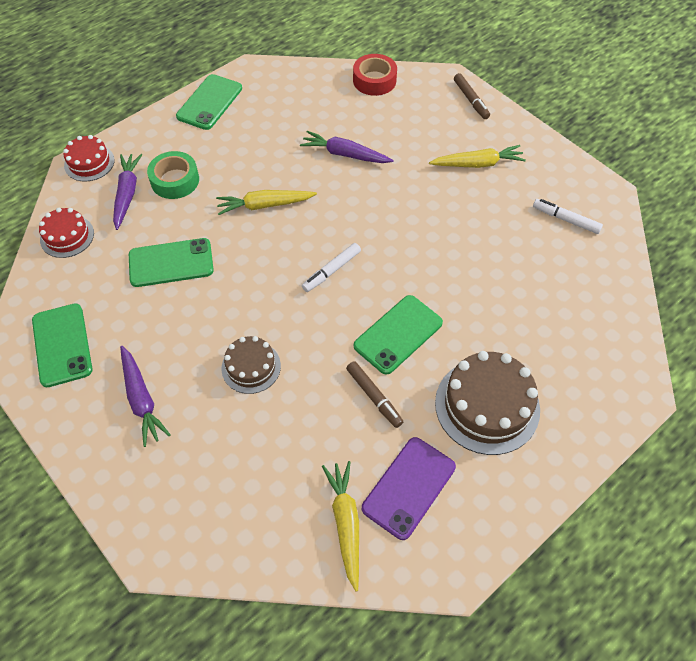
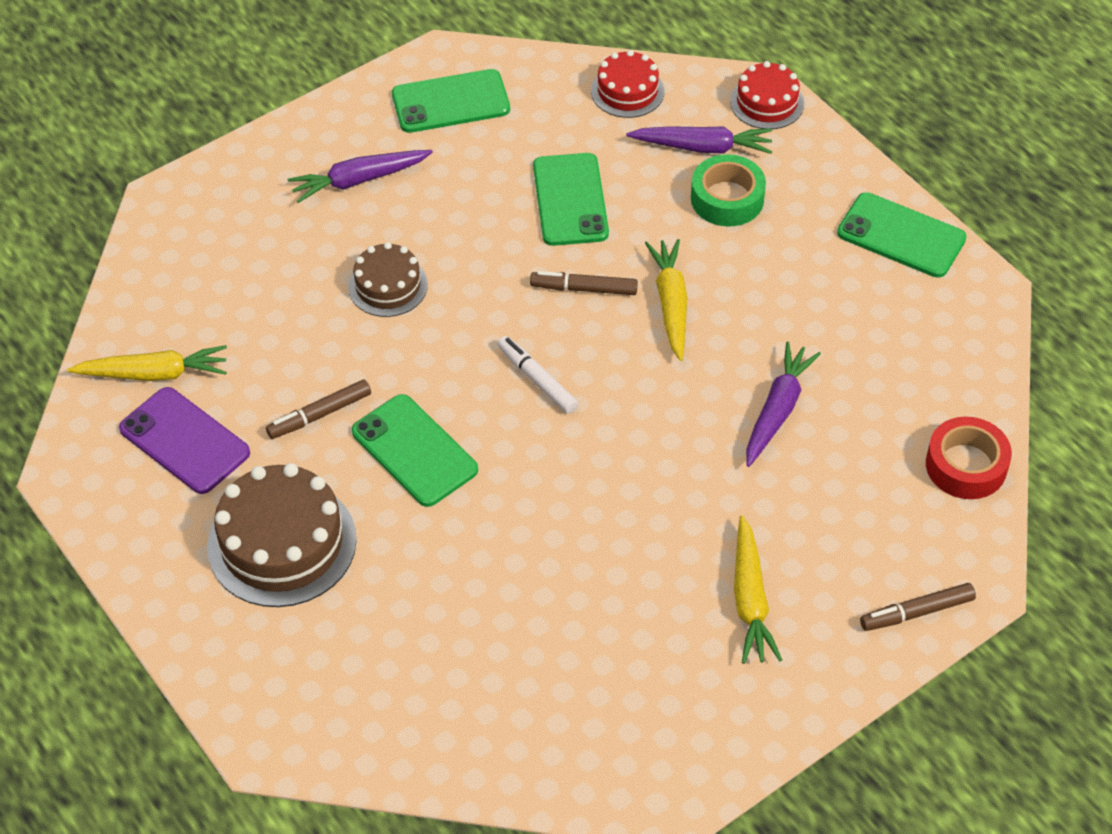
camera: 95 degrees right, 5 degrees down
(253, 250) = (584, 289): none -> brown marker
(566, 220) = (612, 713): white marker -> none

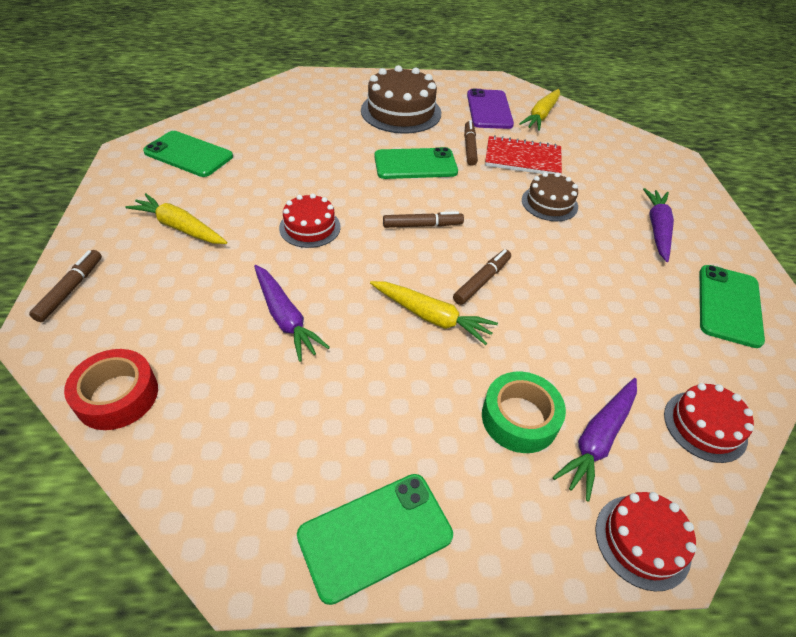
camera: 120 degrees right, 5 degrees down
(184, 441) = (489, 110): purple phone -> purple phone turned 75 degrees counterclockwise
(301, 348) = (522, 158): none -> red notebook
(537, 380) = (422, 225): white marker -> brown marker
(570, 200) = (578, 318): green phone -> green phone (188, 154)
(635, 478) = (310, 227): none -> red cake

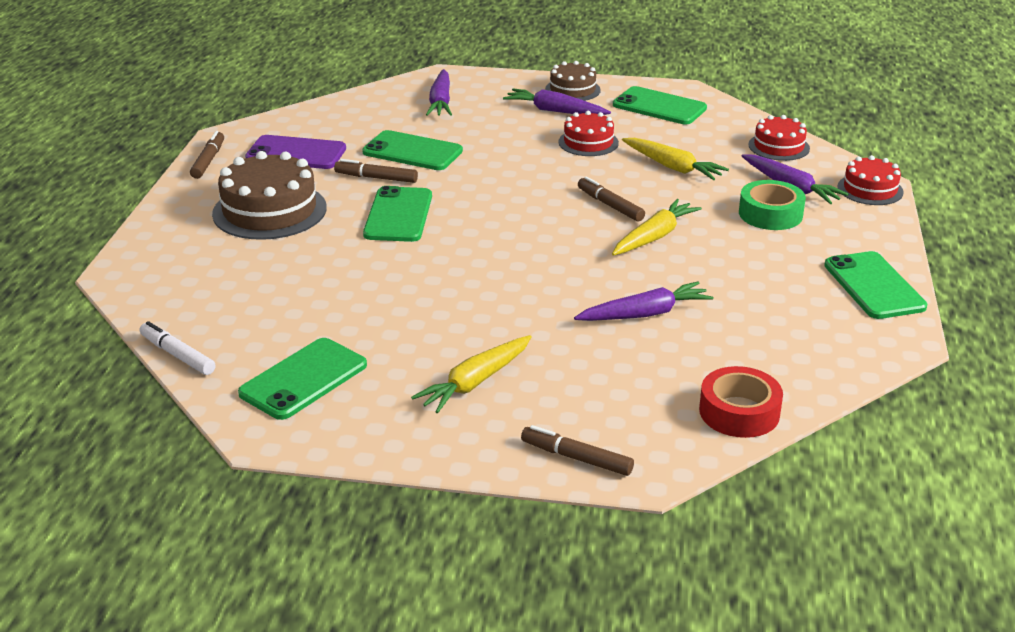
camera: 75 degrees left, 15 degrees down
(217, 108) = (177, 355): none -> white marker
(310, 227) = (500, 292): red cake -> red cake (588, 142)
(422, 225) = (516, 225): brown marker -> brown marker (208, 161)
(522, 158) = (412, 152): red notebook -> green phone
(541, 116) = (327, 125): yellow carrot -> yellow carrot (672, 167)
(549, 203) = (499, 152): brown cake -> brown cake (572, 90)
(623, 162) = (440, 102): none -> purple carrot

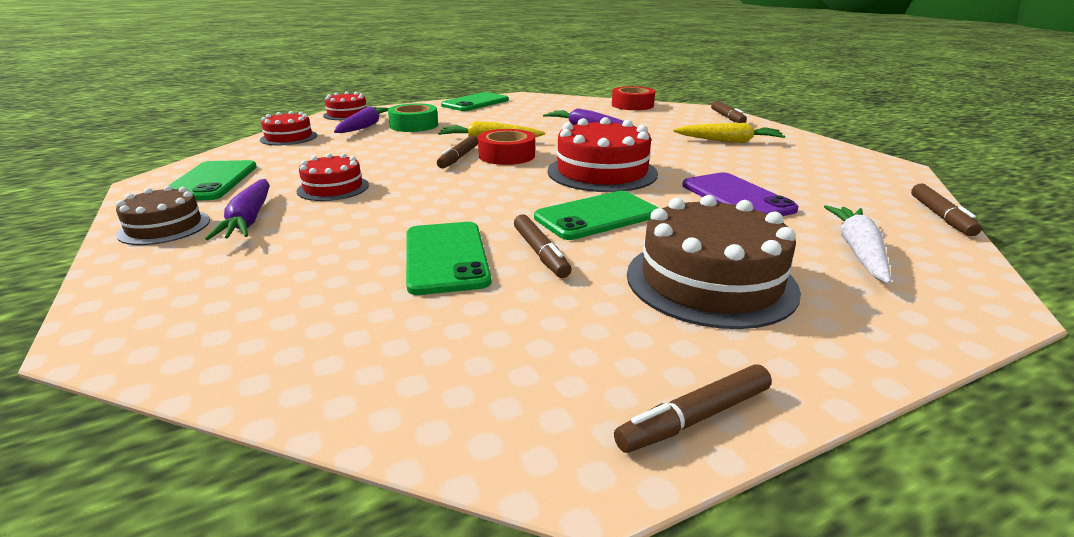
camera: 125 degrees left, 5 degrees down
(177, 355) = (940, 216): white marker -> brown marker
(212, 278) = (858, 251): none -> white carrot
(296, 153) = (551, 338): purple phone -> purple phone (736, 197)
(303, 379) = (838, 174): green phone -> none
(440, 102) = (249, 296): purple carrot -> none
(482, 256) = (602, 172): none -> red cake
(589, 229) = (507, 155): none -> red tape
(672, 167) = (362, 155): yellow carrot -> none

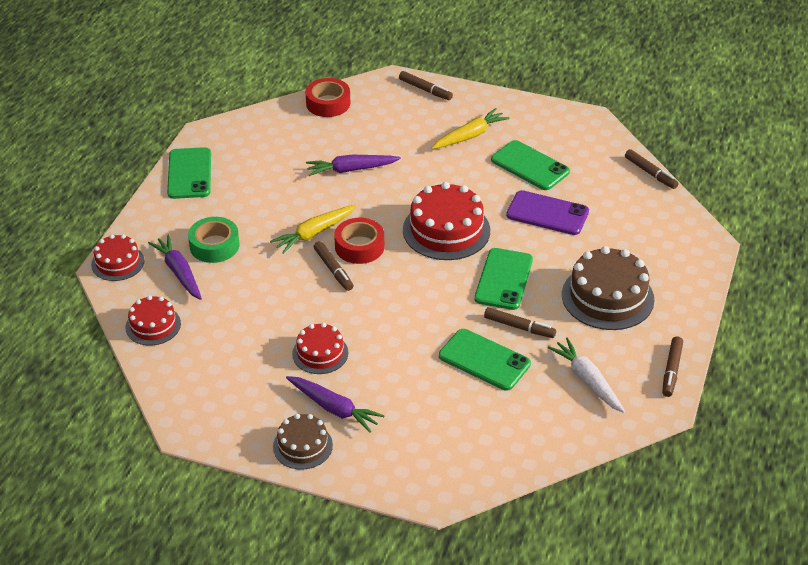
camera: 45 degrees left, 15 degrees up
(211, 181) = (227, 402): green phone -> green phone (530, 166)
(858, 251) = (641, 232): white carrot -> white carrot (587, 380)

